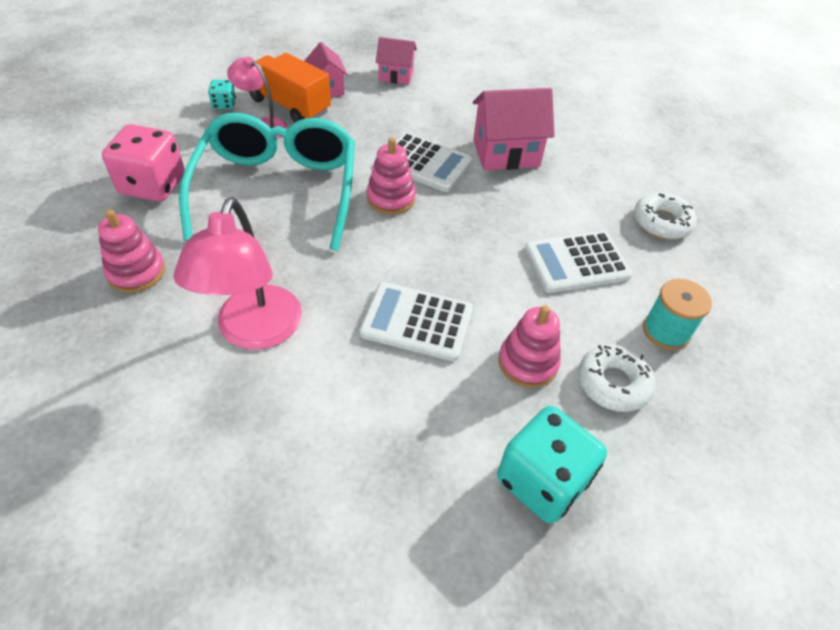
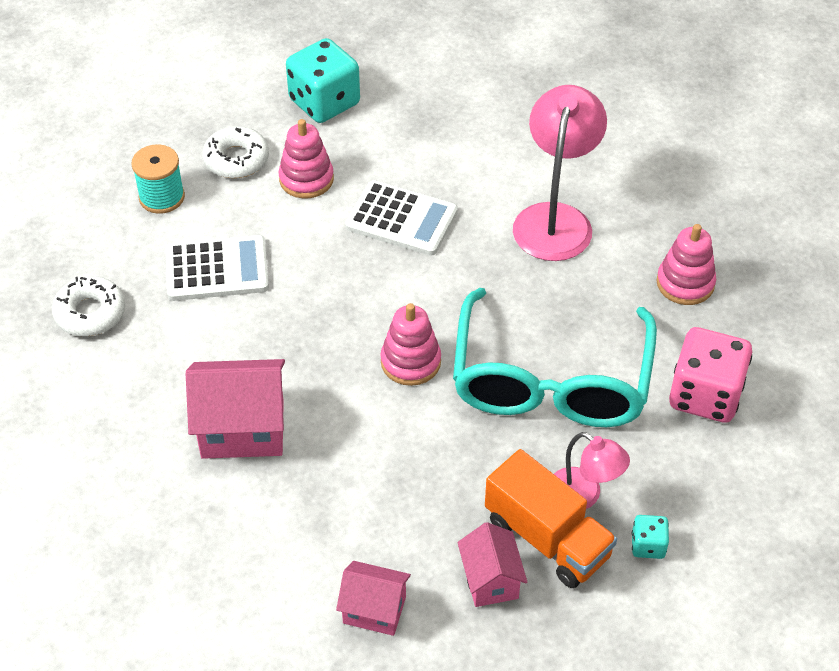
camera: 170 degrees left, 0 degrees up
(425, 163) = (358, 416): white calculator -> none

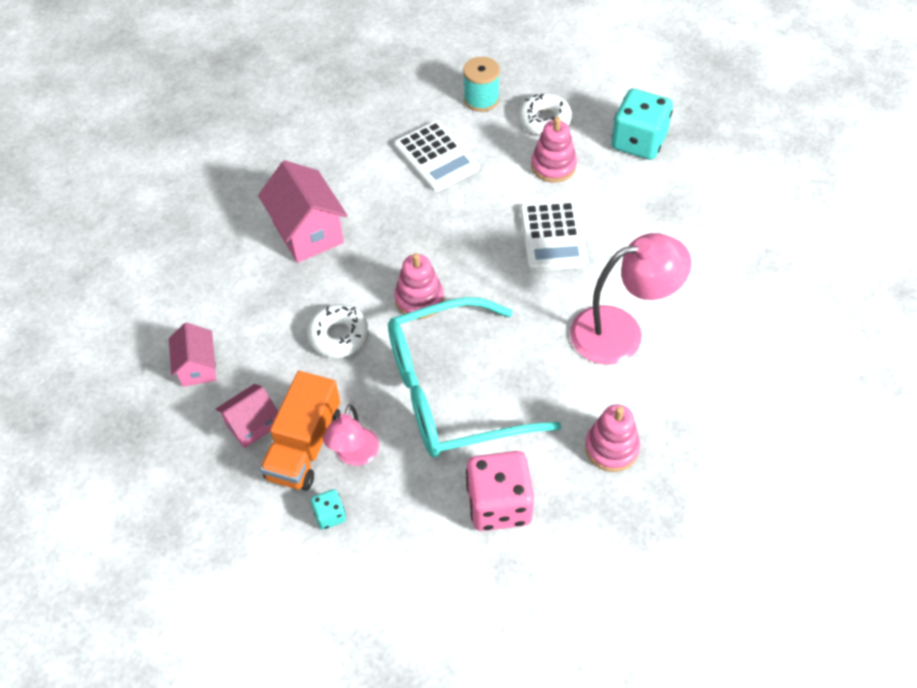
camera: 65 degrees right, 5 degrees up
(90, 313) = (359, 113): white donut -> white donut (339, 336)

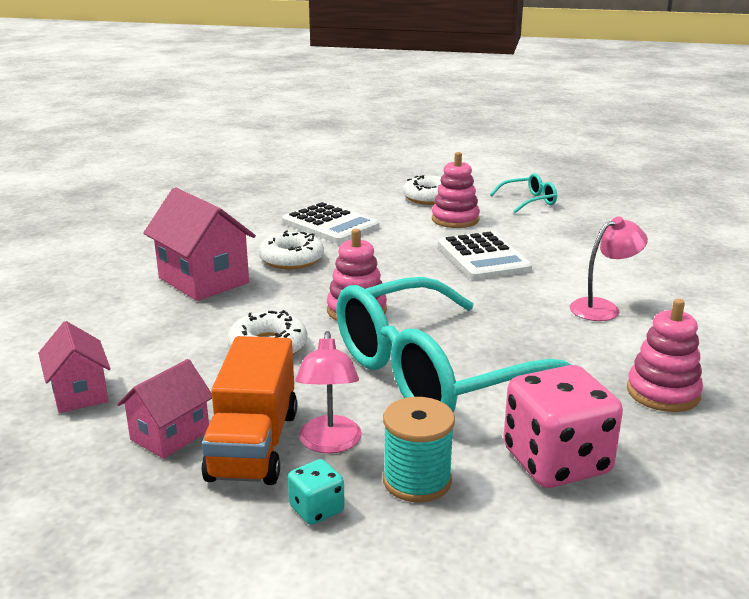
camera: 15 degrees left, 30 degrees down
(387, 211) = (291, 259): none -> white donut
(481, 99) = (360, 192): turquoise spool -> turquoise spool (417, 480)
(621, 332) = (603, 308): pink lamp -> pink lamp, size x0.58
(638, 142) = (529, 201): turquoise dice -> turquoise glasses

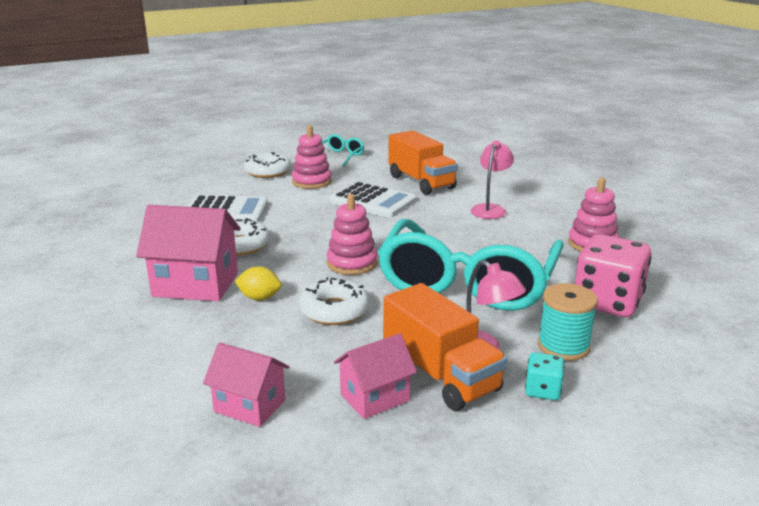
camera: 40 degrees left, 0 degrees up
(170, 435) = (374, 397): pink house -> pink house turned 60 degrees clockwise
(230, 310) = (259, 298): none -> yellow lemon
(572, 253) = (421, 182): none -> orange truck

